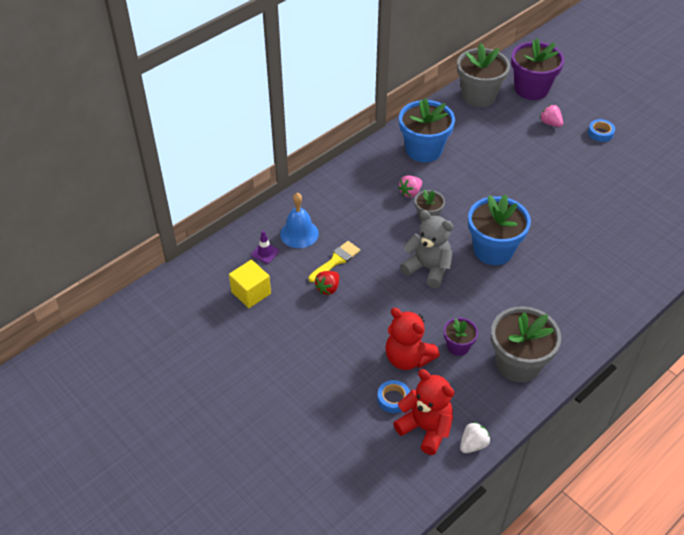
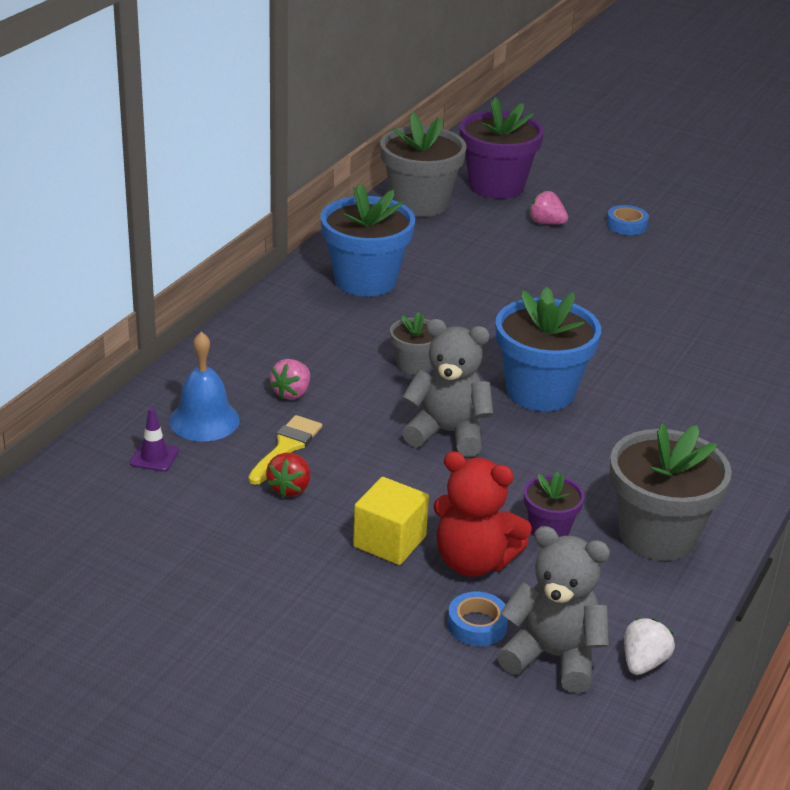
camera: 20 degrees left, 15 degrees down
(251, 293) = (152, 518): yellow cube -> yellow cube (389, 541)
(410, 193) = (370, 338): pink strawberry -> pink strawberry (292, 393)
(425, 428) = (553, 656): red teddy bear -> grey teddy bear

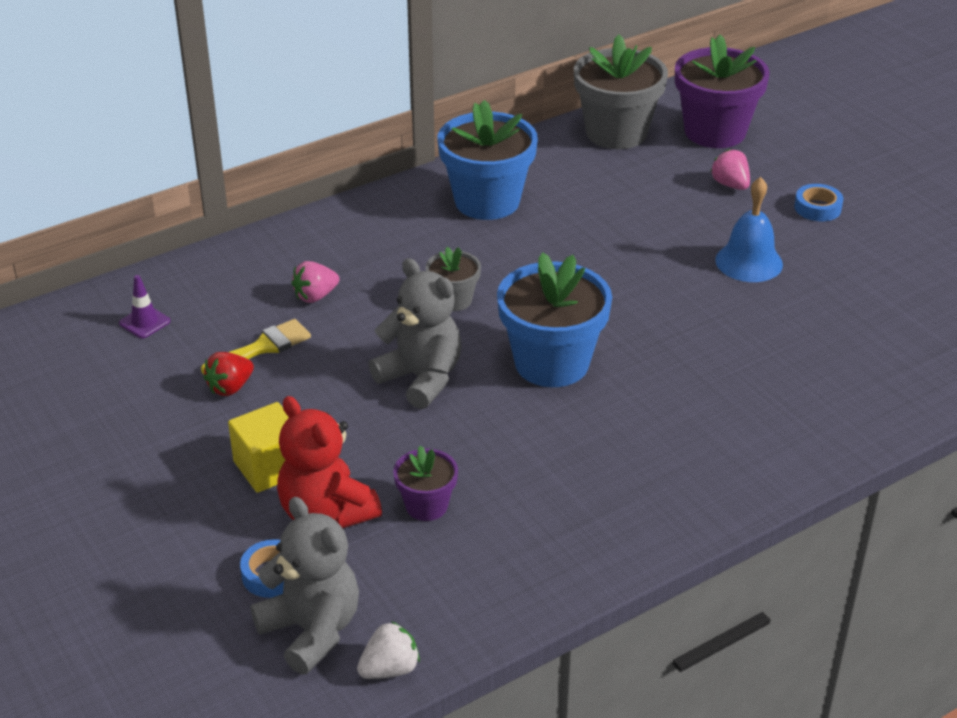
camera: 30 degrees right, 5 degrees up
(204, 420) = (216, 300): blue bell -> blue bell (749, 262)
(657, 535) = (527, 548): grey flower pot -> none

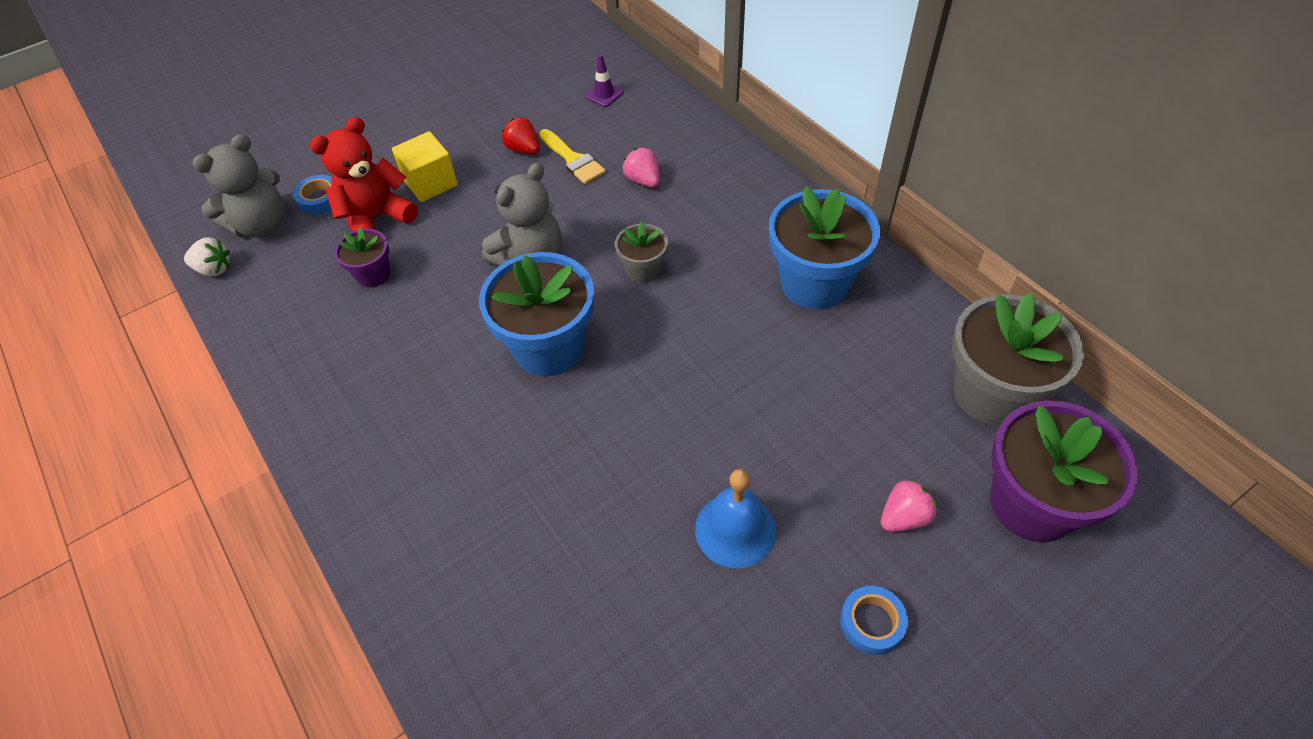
camera: 90 degrees right, 15 degrees up
(390, 669) = (214, 269): white strawberry -> white strawberry turned 45 degrees counterclockwise

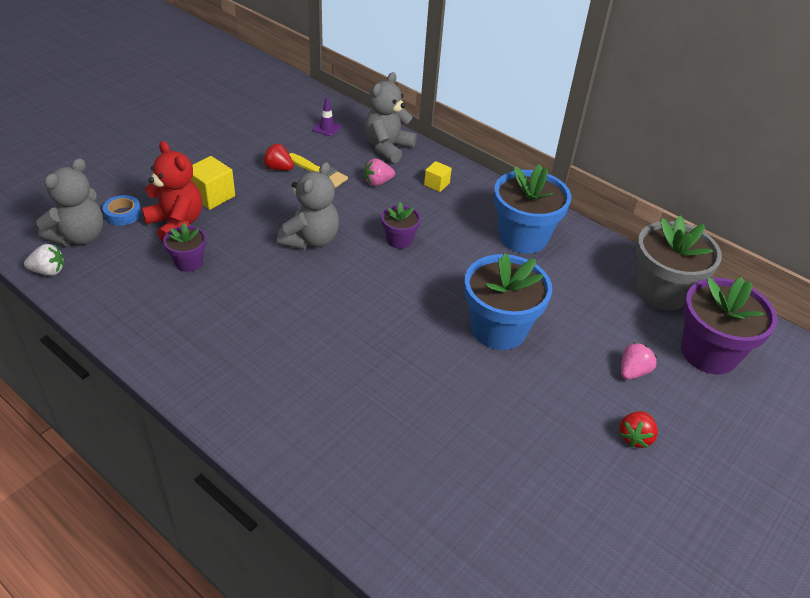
camera: 20 degrees left, 10 degrees down
(376, 219) = (176, 224): red teddy bear -> red teddy bear turned 105 degrees clockwise
(549, 347) = (347, 297): blue flower pot -> blue flower pot (498, 329)
(643, 180) = (377, 182): pink strawberry -> pink strawberry turned 60 degrees counterclockwise
(643, 270) = (399, 240): grey flower pot -> purple flower pot
(673, 129) = (387, 148): none -> grey teddy bear
(721, 189) = (436, 184): none -> yellow cube
(735, 529) = (525, 395): blue bell -> none
(872, 623) = (635, 437): blue tape -> red strawberry

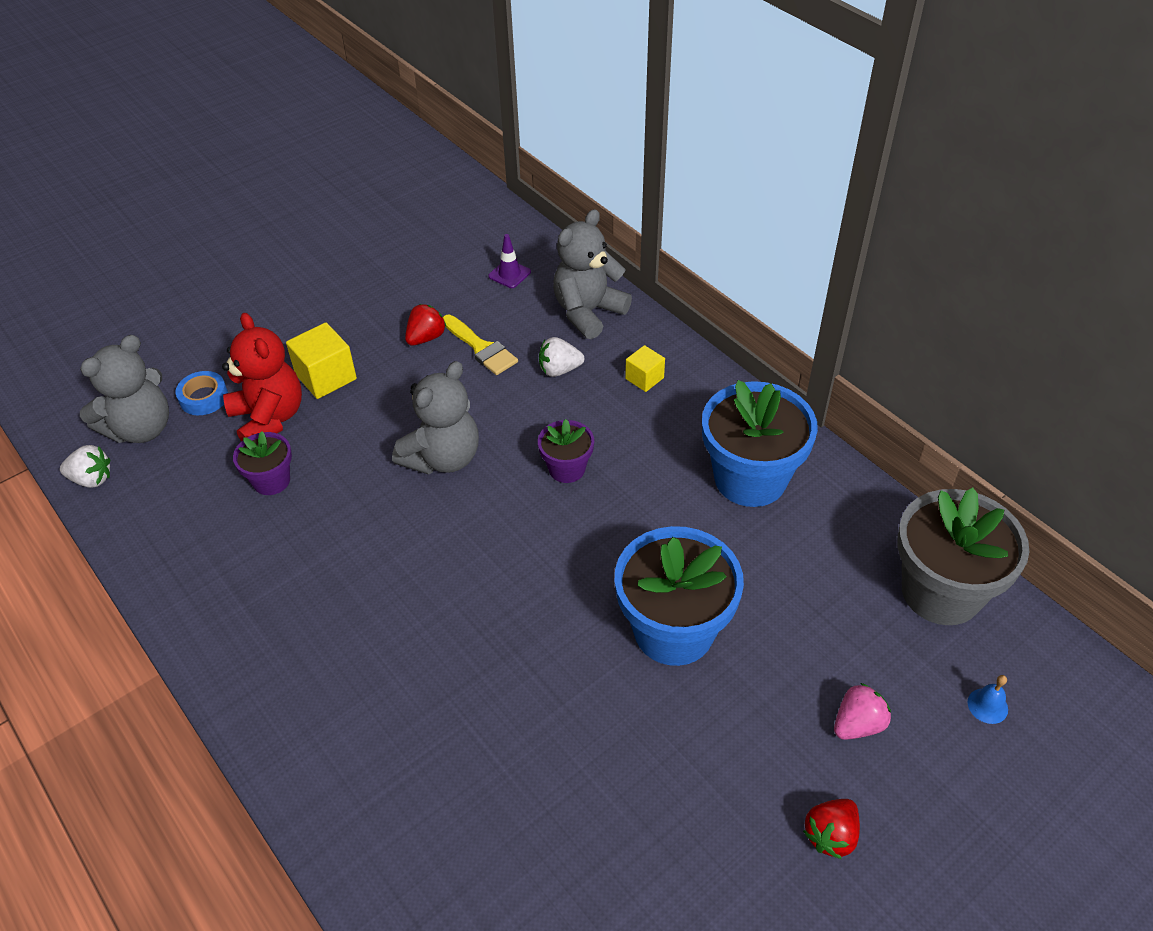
camera: 15 degrees right, 5 degrees up
(278, 168) = (426, 338): red strawberry -> red strawberry turned 90 degrees clockwise
(377, 182) = (559, 370): pink strawberry -> white strawberry
(709, 353) = (987, 705): purple flower pot -> blue bell

